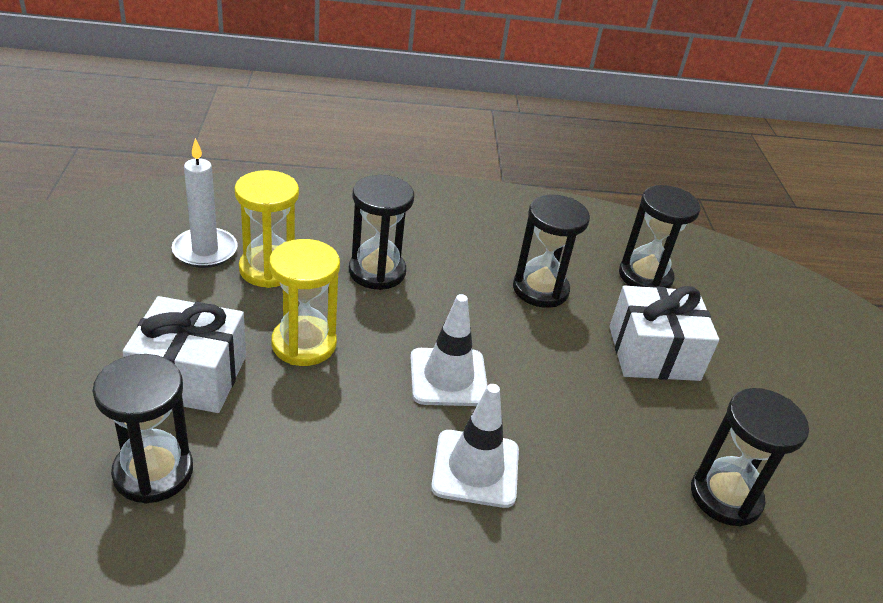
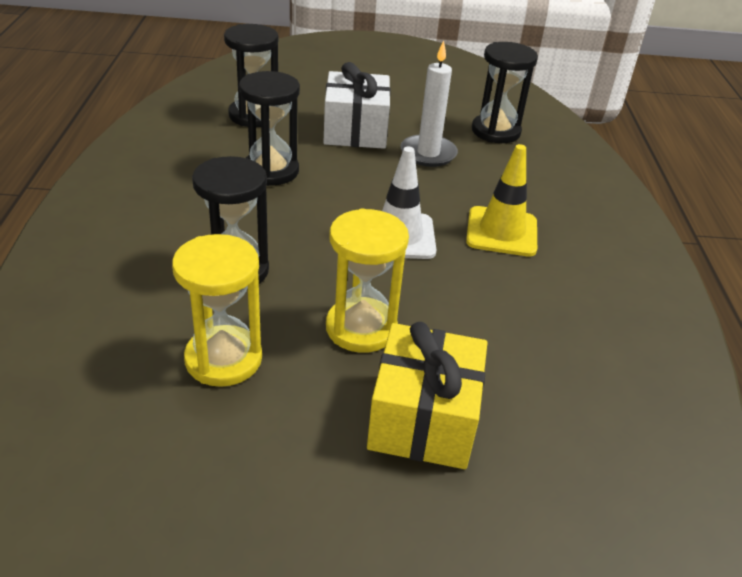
camera: 85 degrees left, 0 degrees up
(153, 472) = (565, 436): black hourglass -> none
(190, 376) = (423, 419): white gift -> yellow gift
(205, 251) = (174, 425): white candle -> white candle (428, 153)
(475, 468) = (501, 232): white traffic cone -> yellow traffic cone

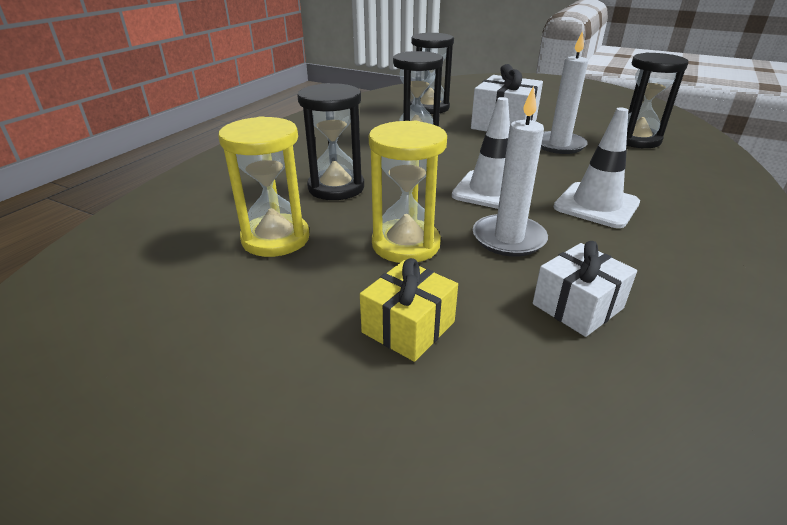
camera: 30 degrees right, 5 degrees down
(423, 419) = (408, 327): yellow gift -> yellow gift, size x0.63
(449, 294) = (508, 238): none -> white candle
(501, 232) = (596, 205): yellow traffic cone -> white traffic cone
(540, 352) = (577, 306): none -> white gift

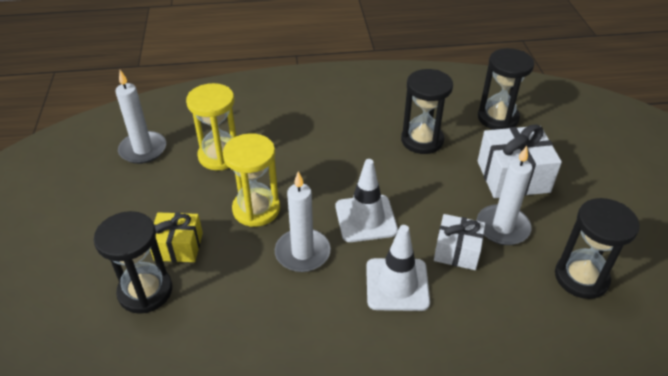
camera: 55 degrees right, 10 degrees up
(158, 296) = (143, 149): none -> white candle
(336, 188) = (299, 145): black hourglass -> black hourglass (145, 291)
(577, 306) = (247, 310): white gift -> white gift (457, 251)

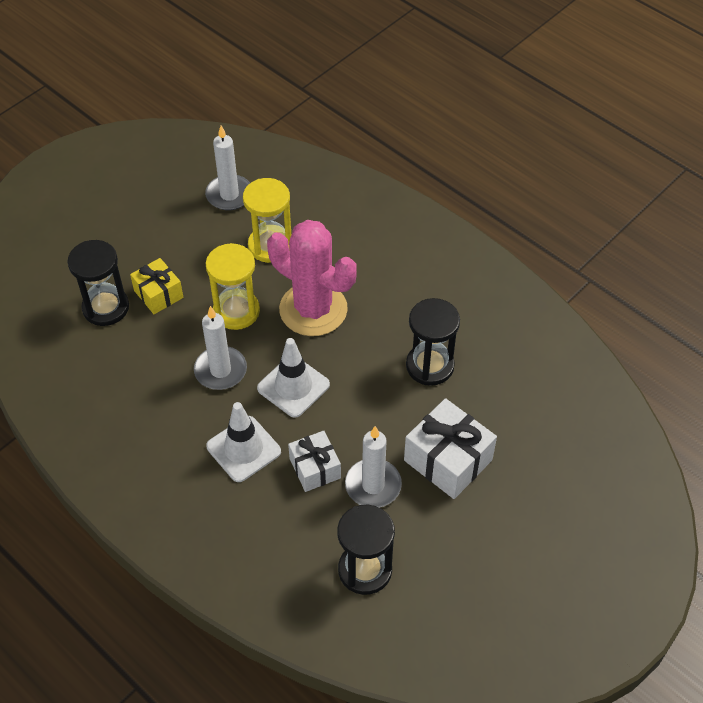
camera: 50 degrees right, 10 degrees up
(306, 167) = (313, 309): none -> pink cactus
(498, 118) = (525, 404): black hourglass -> none

